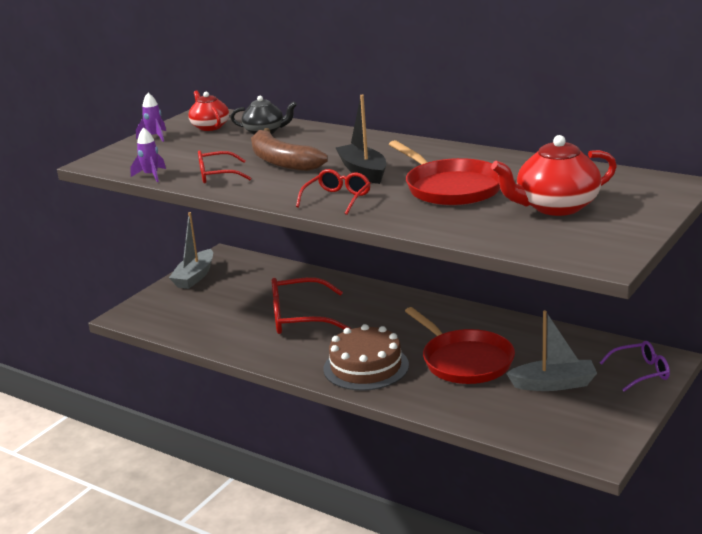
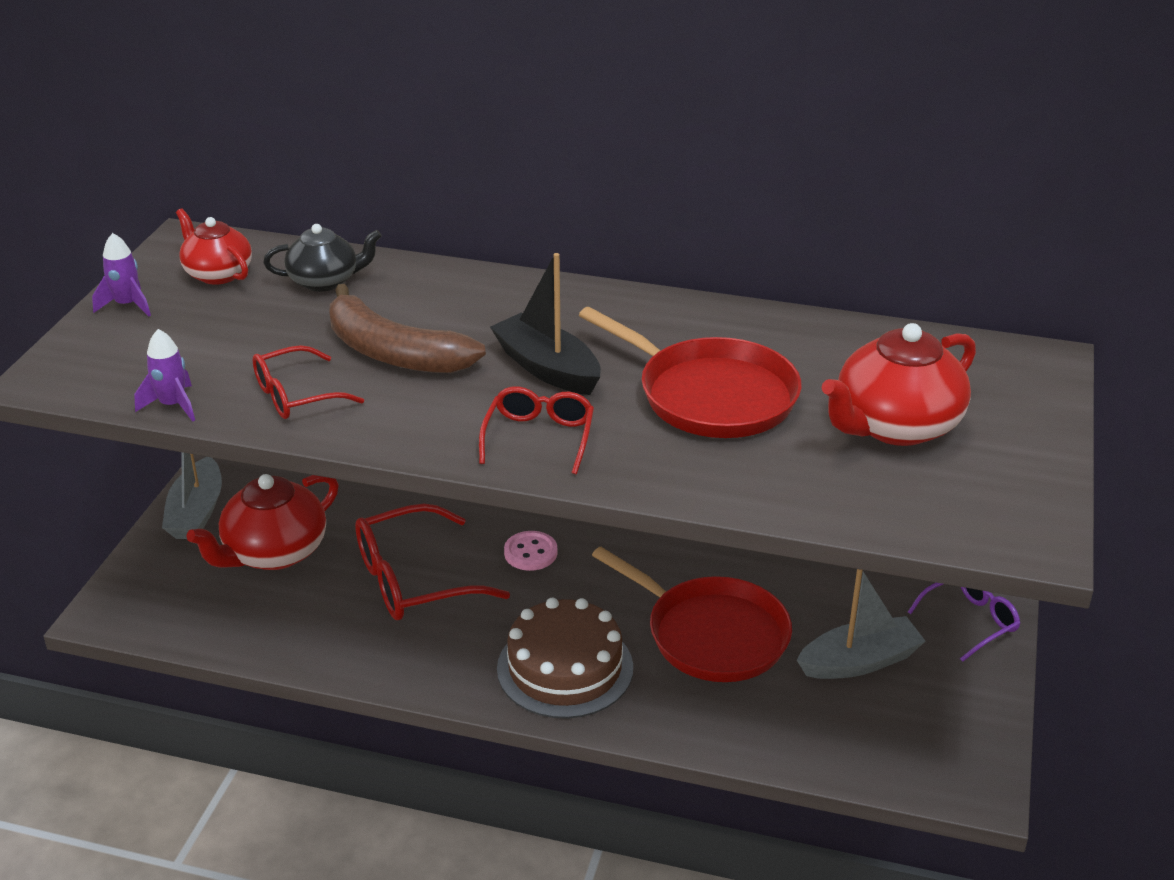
camera: 20 degrees left, 10 degrees up
(227, 298) = (273, 552): none -> red teapot
(374, 312) = (530, 553): none -> pink button

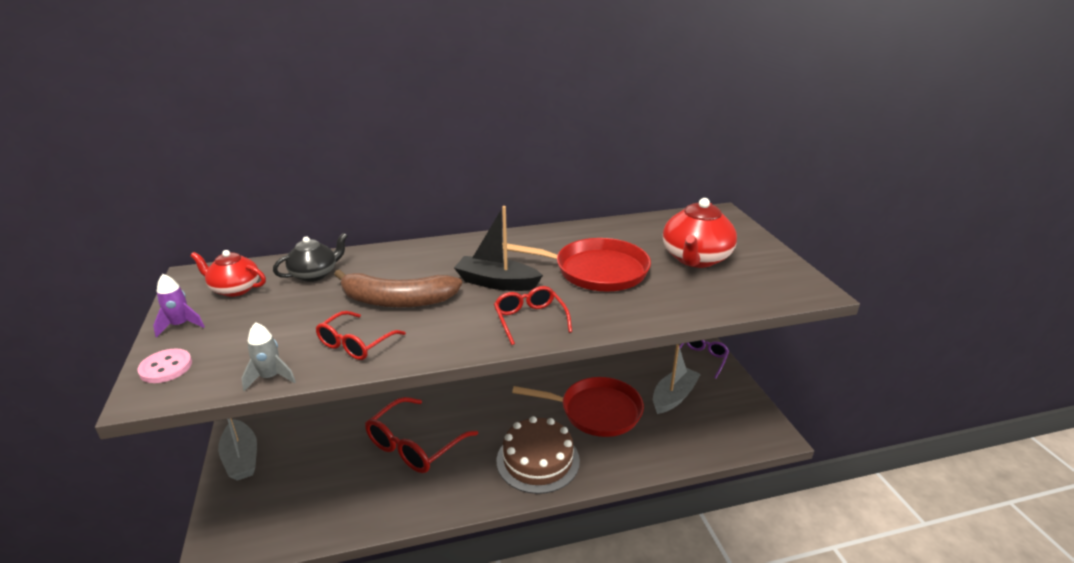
camera: 30 degrees left, 5 degrees down
(173, 405) = (270, 377): purple rocket -> grey rocket
(273, 552) = (313, 463): red teapot -> none
(530, 553) = (470, 405): pink button -> pink button (166, 367)

